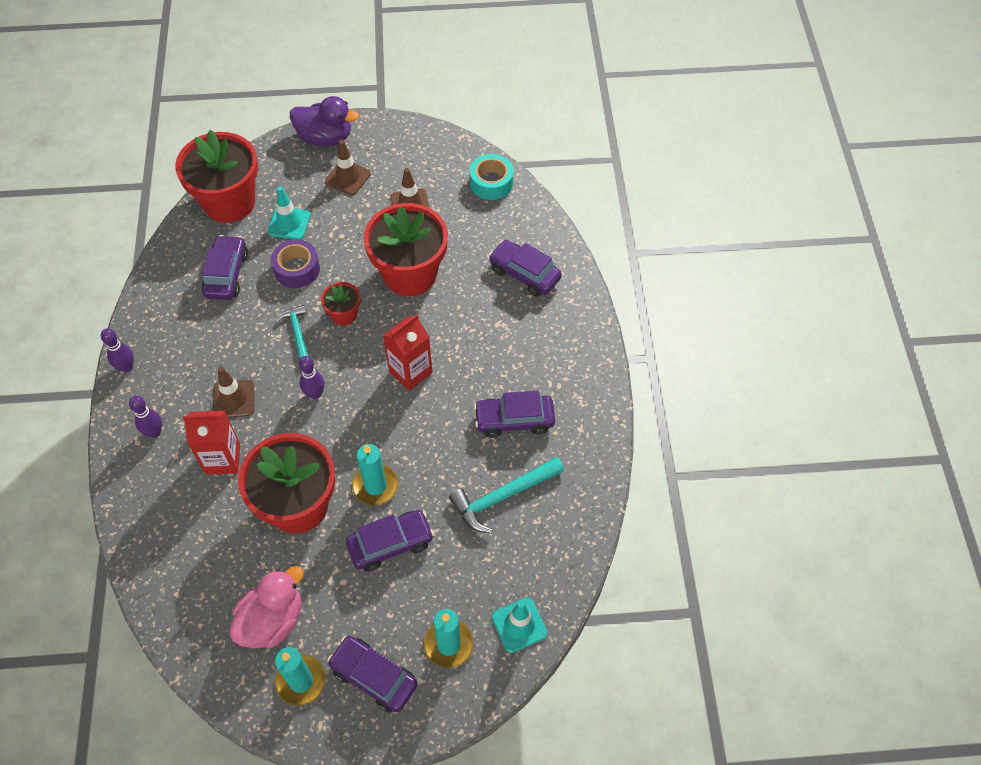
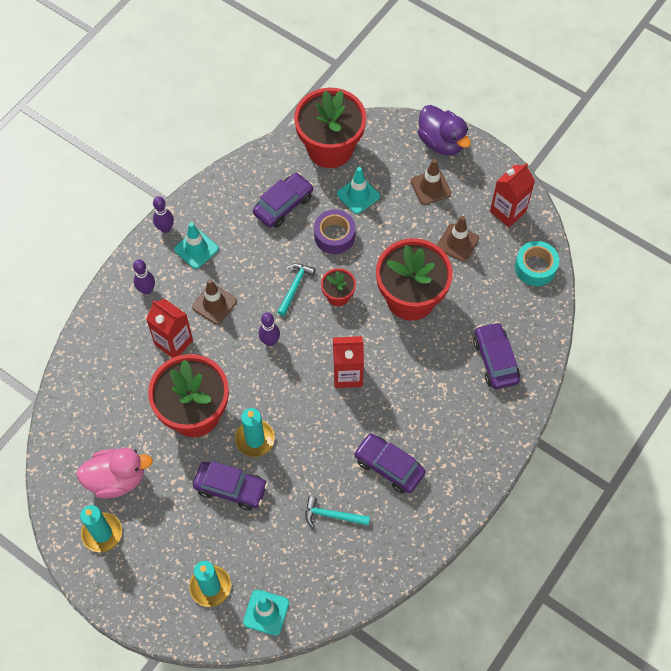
camera: 40 degrees right, 5 degrees up
(174, 364) = (196, 249): none -> turquoise traffic cone
(374, 677) = (147, 568): purple car -> none
(430, 155) = (508, 211): none -> red carton
(502, 496) = (332, 515): turquoise hammer -> turquoise hammer, size x0.63

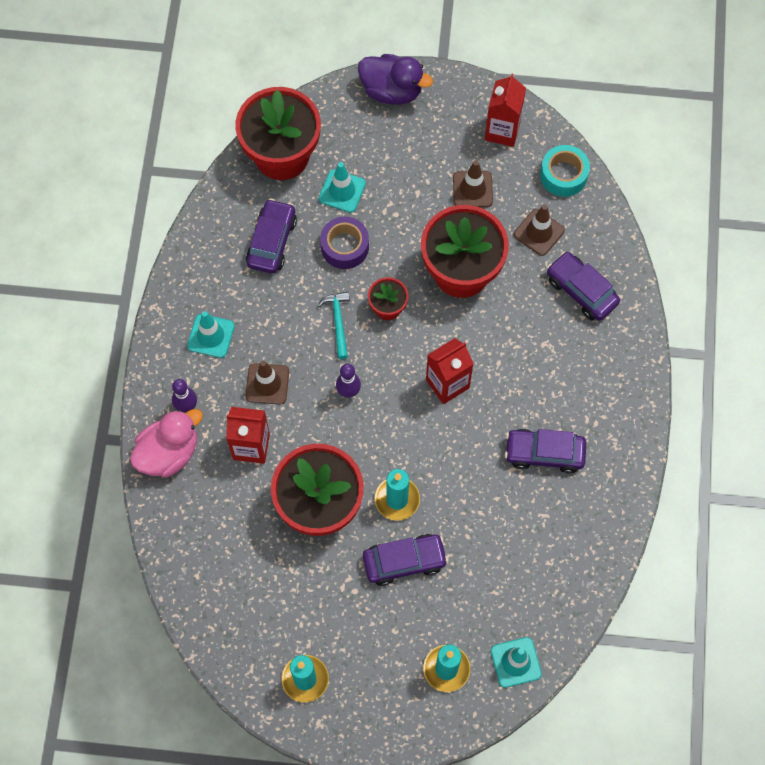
camera: 30 degrees left, 5 degrees up
(117, 479) = (284, 617): pink duck -> pink duck (169, 453)
(165, 228) = (163, 331): purple bowling pin -> none
(332, 515) = (520, 532): turquoise hammer -> none
(430, 187) = (410, 145): brown traffic cone -> brown traffic cone (539, 232)

